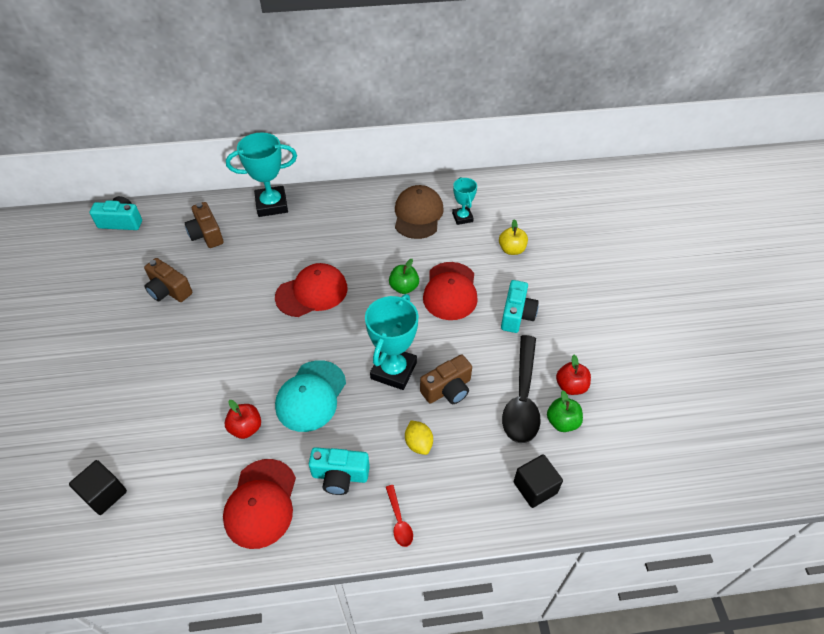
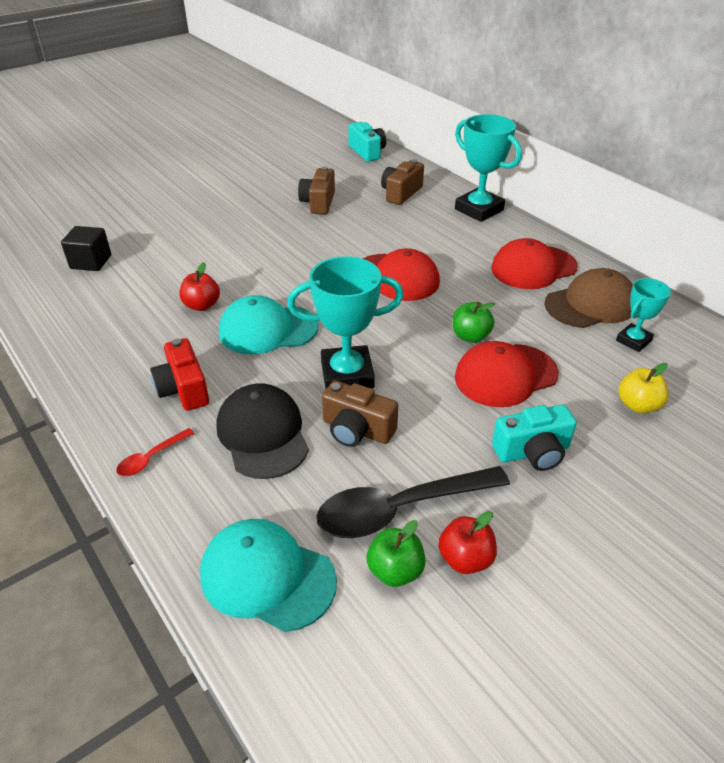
camera: 60 degrees right, 10 degrees down
(261, 503) = (124, 349): red cap -> red cap (533, 267)
(340, 476) = (183, 389): turquoise camera -> red camera
(418, 443) = (262, 434): yellow lemon -> black cap
(535, 487) = (267, 577): black cube -> turquoise cap

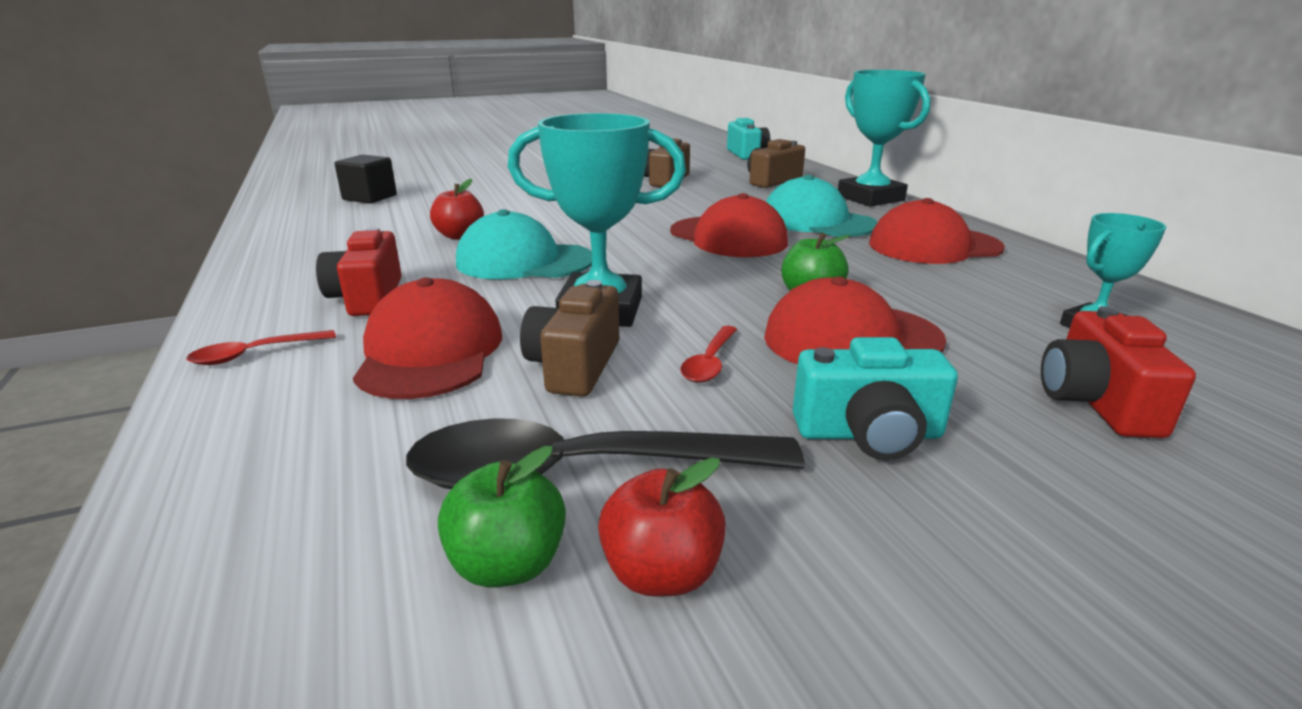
camera: 15 degrees right, 15 degrees down
(262, 434) = (430, 352): black cap -> red cap
(267, 577) = (271, 526): turquoise cap -> turquoise cap (817, 221)
(357, 430) = (574, 366): brown camera -> brown camera turned 60 degrees clockwise
(433, 412) = (710, 362): none -> red spoon
(590, 304) = (1020, 285): brown cap -> none
(637, 405) = (1096, 402): yellow apple -> red camera

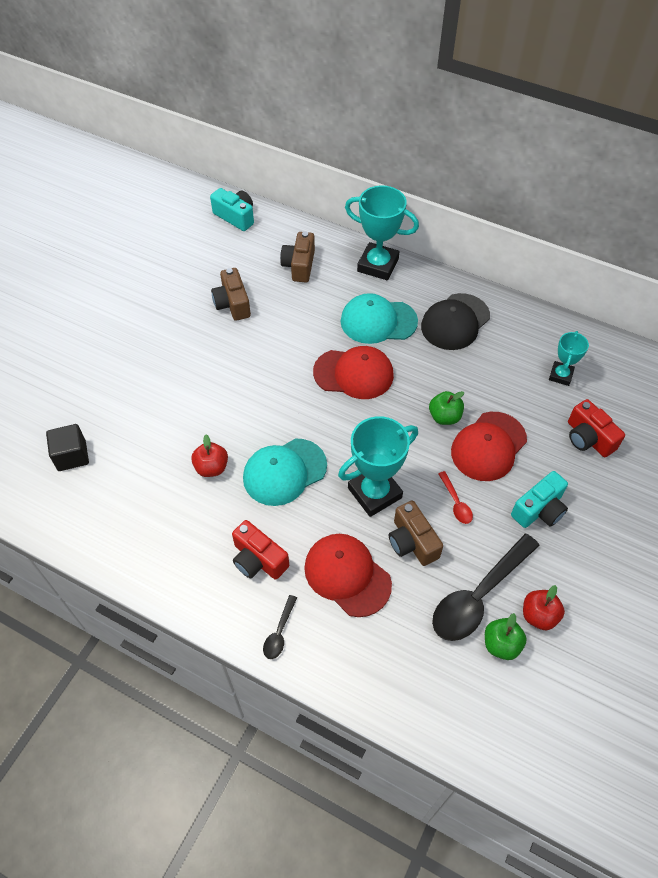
camera: 40 degrees left, 30 degrees up
(255, 354) = (279, 632): red spoon -> black spoon
(934, 246) = (455, 322): red cap -> black cap

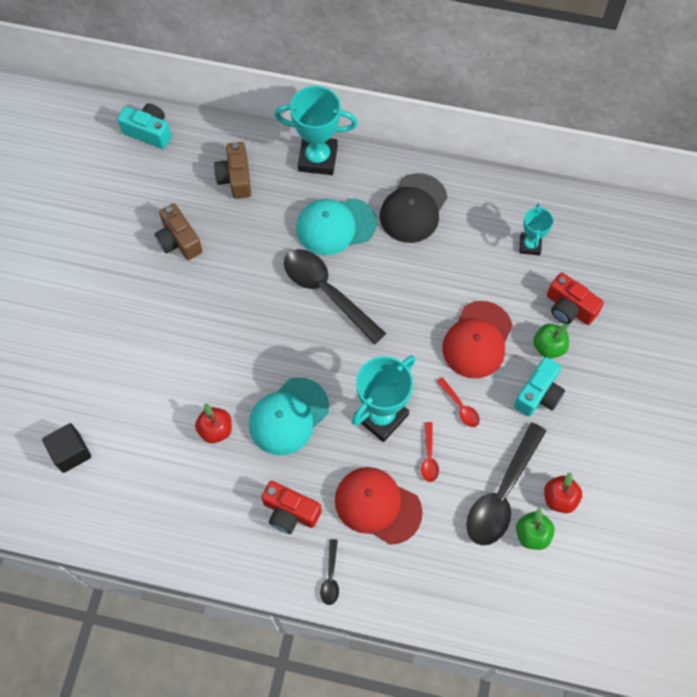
camera: 15 degrees left, 10 degrees up
(354, 373) = (327, 292): red cap -> black spoon
(412, 542) = (429, 457): brown camera -> red spoon
(444, 417) = (428, 318): green apple -> green apple (548, 347)

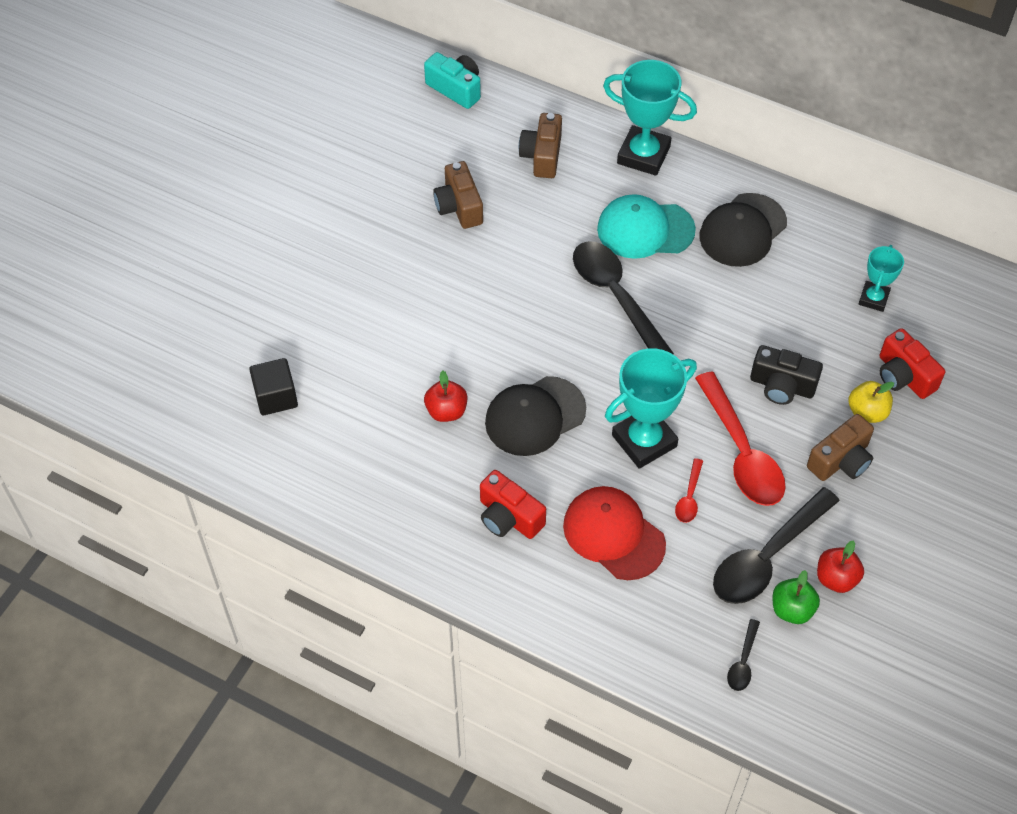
camera: 15 degrees right, 10 degrees down
(288, 416) = (535, 416): turquoise cap -> black cap
(330, 577) = (537, 597): black spoon -> black spoon (743, 662)
(460, 406) = (741, 452): red spoon -> red spoon, size x2.21
(477, 340) = (782, 386): red cap -> black camera
(538, 394) = (841, 460): turquoise camera -> brown camera
(548, 347) = (867, 412): green apple -> yellow apple

